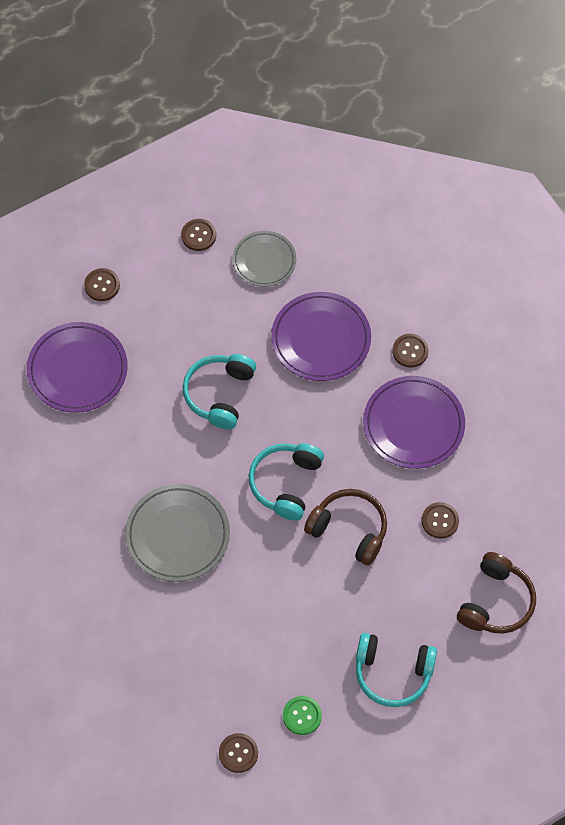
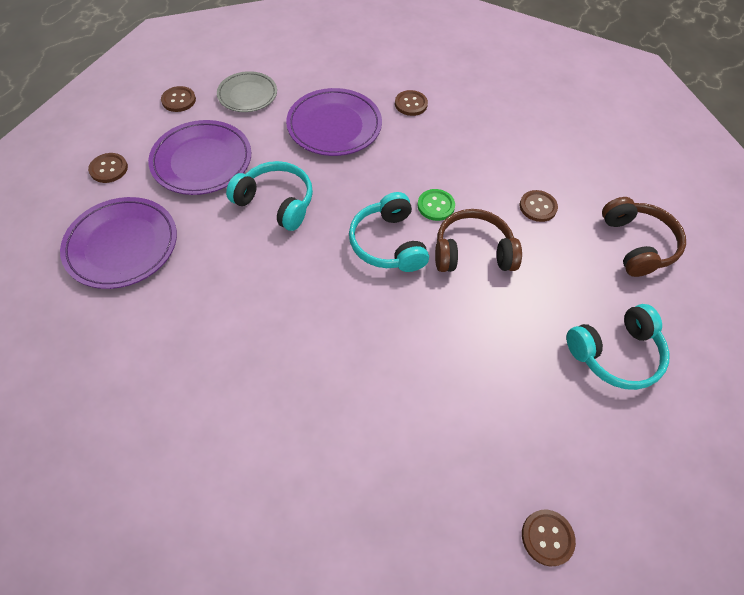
camera: 35 degrees left, 5 degrees down
(177, 535) = (319, 341): grey plate -> none
(219, 394) = (276, 202): turquoise headphones -> turquoise headphones turned 135 degrees clockwise
(302, 716) = (574, 450): green button -> green button (436, 206)
(413, 425) = (456, 150): purple plate -> purple plate (202, 161)

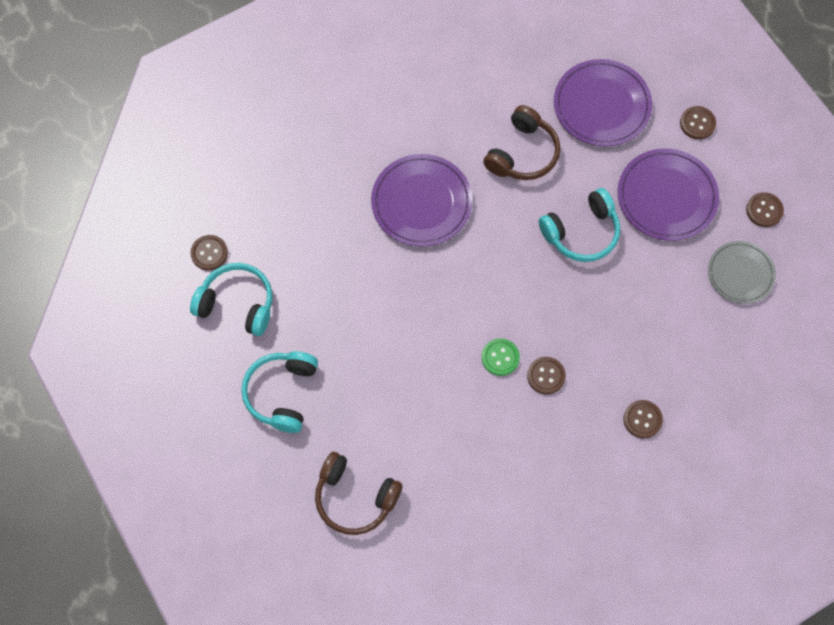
camera: 125 degrees right, 10 degrees up
(334, 126) = (651, 329): purple plate -> purple plate (421, 202)
(388, 243) = (485, 295): turquoise headphones -> turquoise headphones (237, 304)
(472, 252) = (435, 354): brown headphones -> brown headphones (522, 153)
(538, 207) = (445, 444): brown button -> brown button (546, 376)

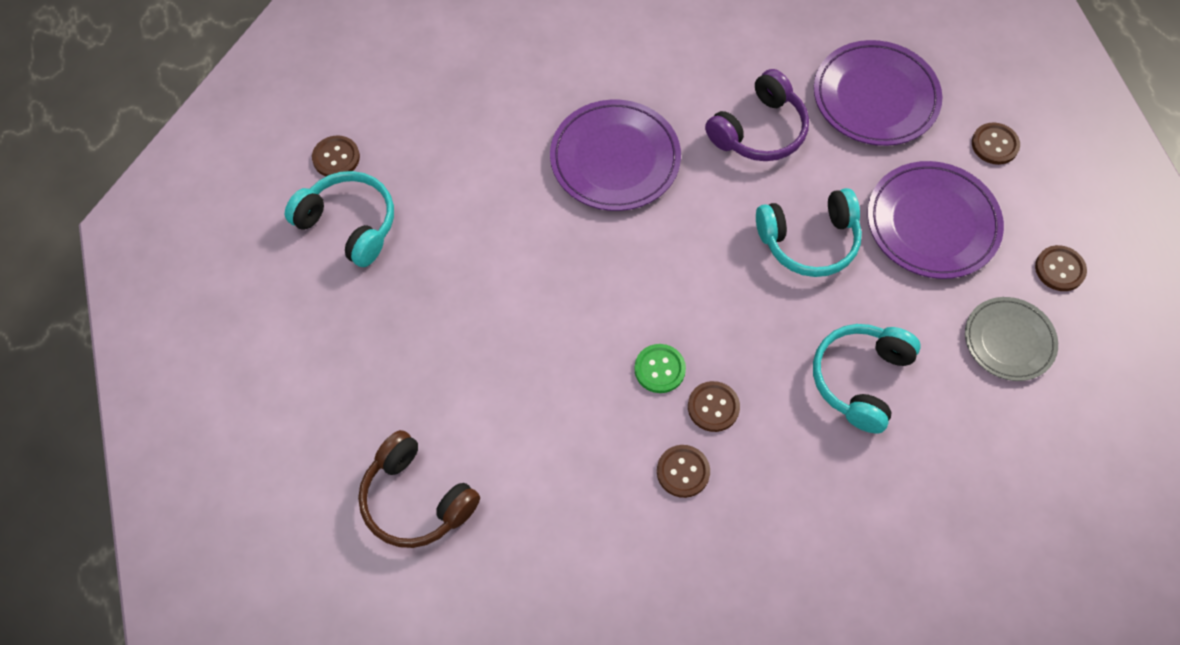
camera: 15 degrees right, 5 degrees down
(282, 393) = (367, 345): turquoise headphones -> turquoise headphones (861, 380)
(522, 153) = (759, 130): brown headphones -> purple headphones
(642, 419) = (828, 496): brown button -> brown button (683, 472)

